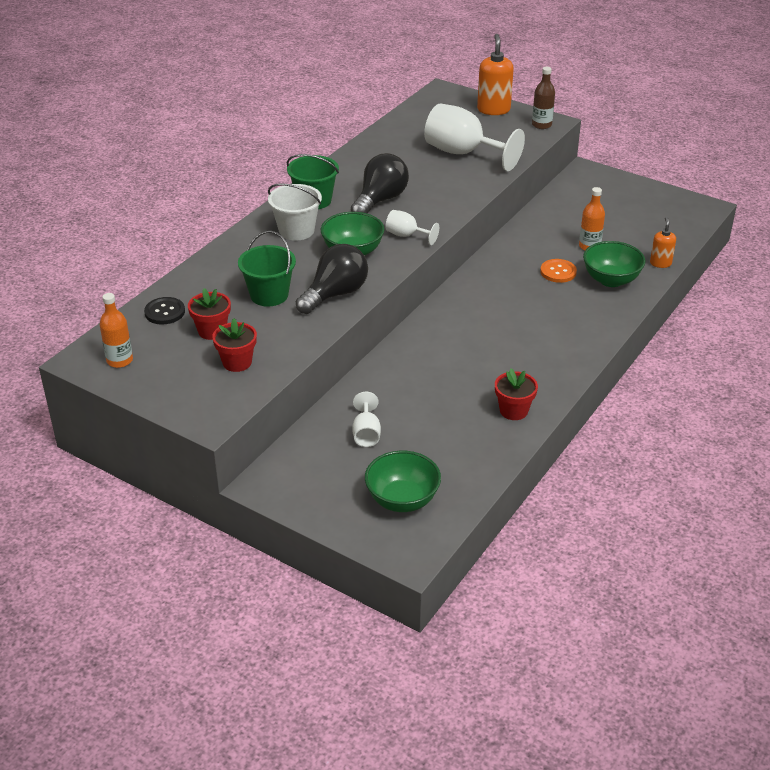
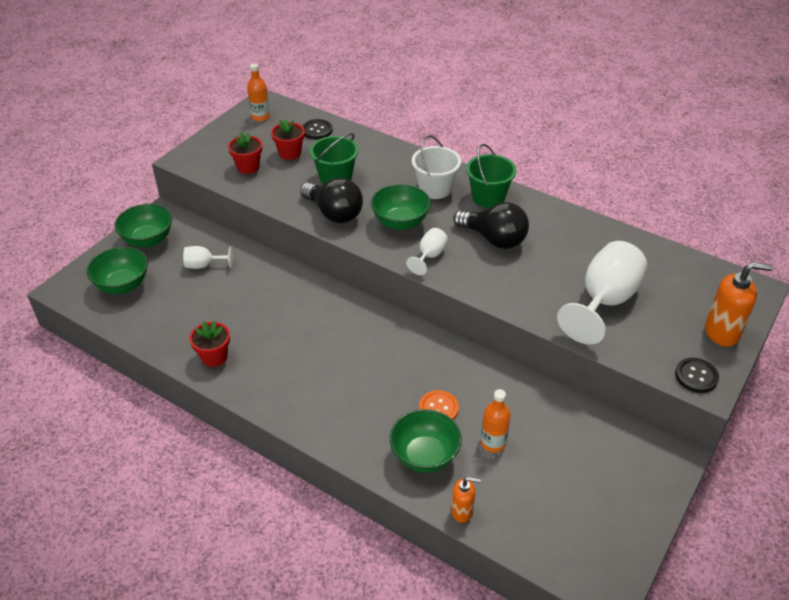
camera: 90 degrees right, 5 degrees up
(315, 489) = (148, 240): none -> green bowl
(541, 125) = (696, 376): brown bottle -> black button

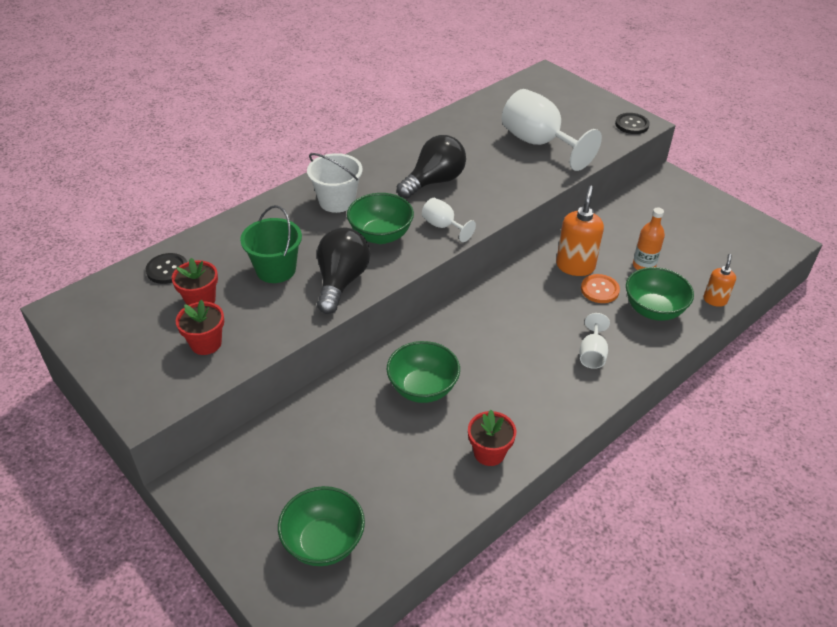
camera: 75 degrees left, 0 degrees up
(148, 240) = (239, 505): green bowl -> green bowl (423, 388)
(204, 265) = (322, 446): white goblet -> white goblet (592, 354)
(260, 116) = (96, 317): orange bottle -> none
(334, 213) = (341, 281): black light bulb -> black light bulb turned 45 degrees counterclockwise
(488, 197) = (369, 171): green bucket -> none
(722, 332) = (588, 101): orange soap dispenser -> orange soap dispenser (575, 266)

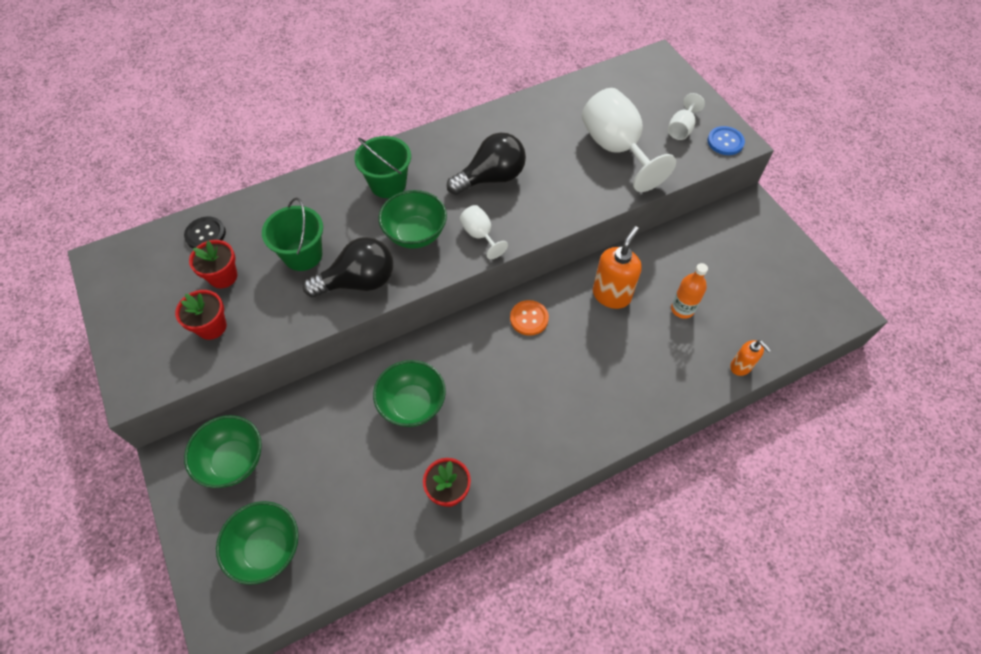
camera: 15 degrees right, 15 degrees up
(337, 201) = (388, 184): white bucket -> green bucket
(341, 281) = (358, 282): black light bulb -> black light bulb turned 45 degrees clockwise
(592, 354) = (589, 403): white goblet -> white goblet (681, 128)
(599, 290) = (625, 328): orange button -> orange button (529, 318)
(632, 124) = (725, 142): black button -> blue button
(653, 310) = (671, 365): green bowl -> green bowl (233, 461)
(715, 300) = (740, 367): orange soap dispenser -> orange soap dispenser turned 105 degrees clockwise

